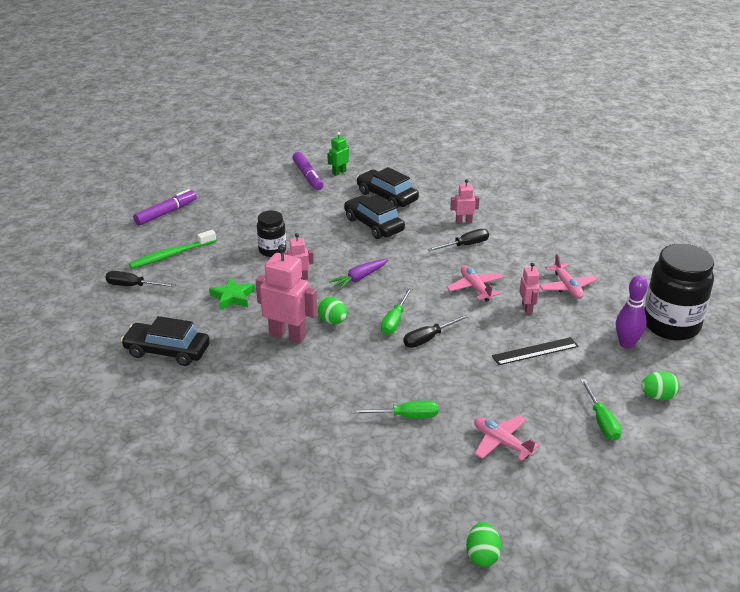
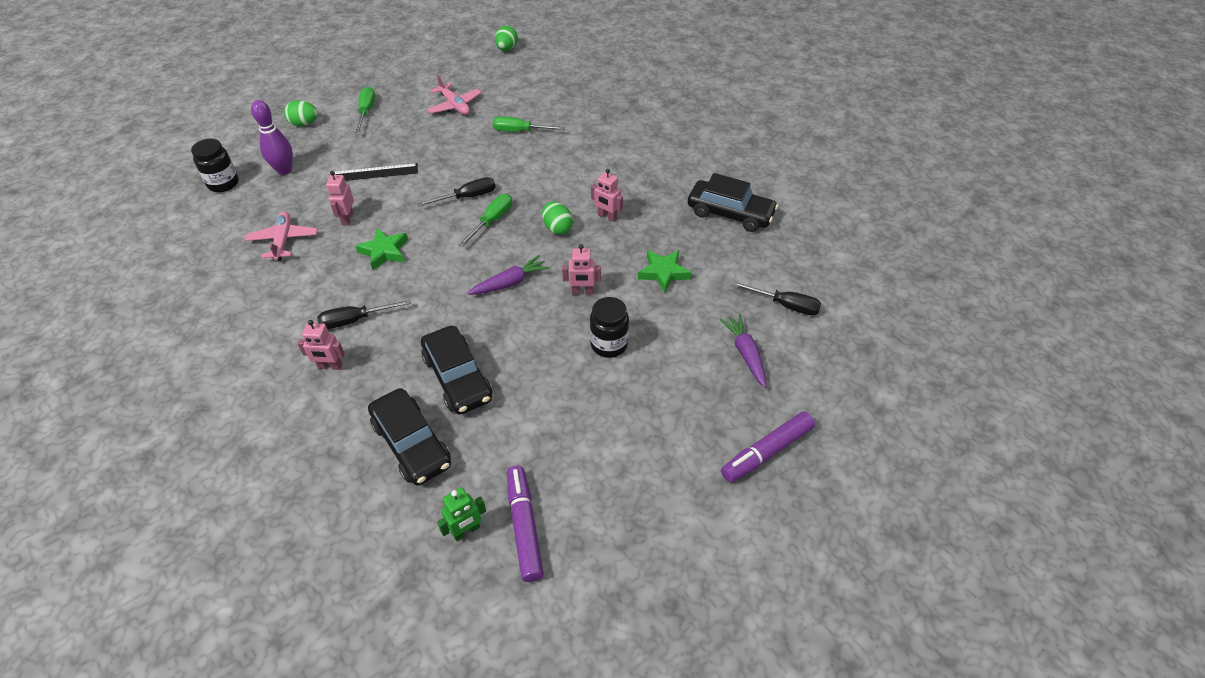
camera: 170 degrees left, 15 degrees up
(171, 255) = (745, 354): green toothbrush -> purple carrot
(287, 335) = (607, 217): pink robot -> pink robot, size x0.53
(475, 288) = (384, 252): pink plane -> green star
(671, 325) = (223, 183): black jar -> black jar, size x0.54

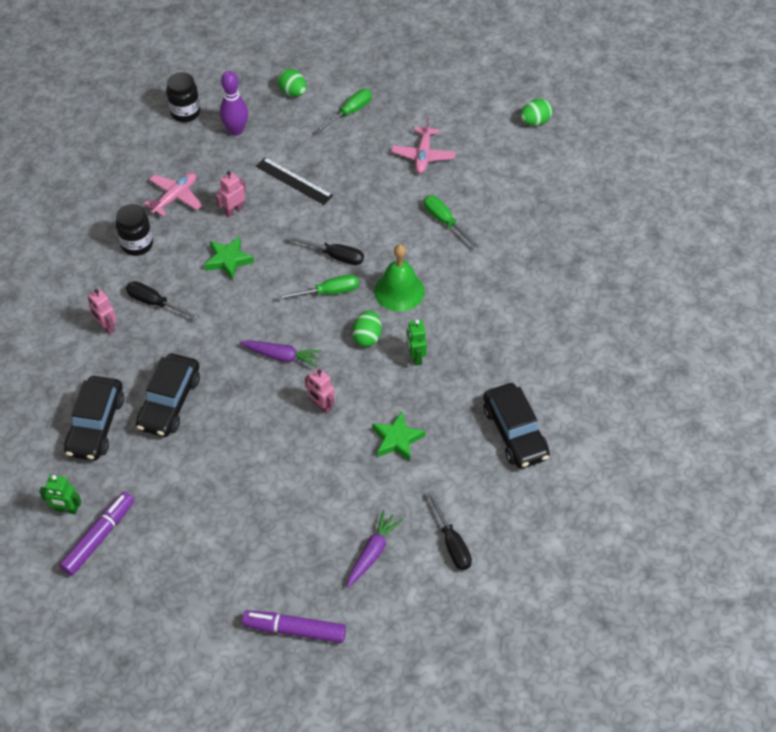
camera: 45 degrees right, 5 degrees up
(542, 187) = (399, 291): none -> green bell
(607, 217) = (415, 357): pink robot -> green robot
(609, 344) = (290, 462): black jar -> black jar (137, 244)

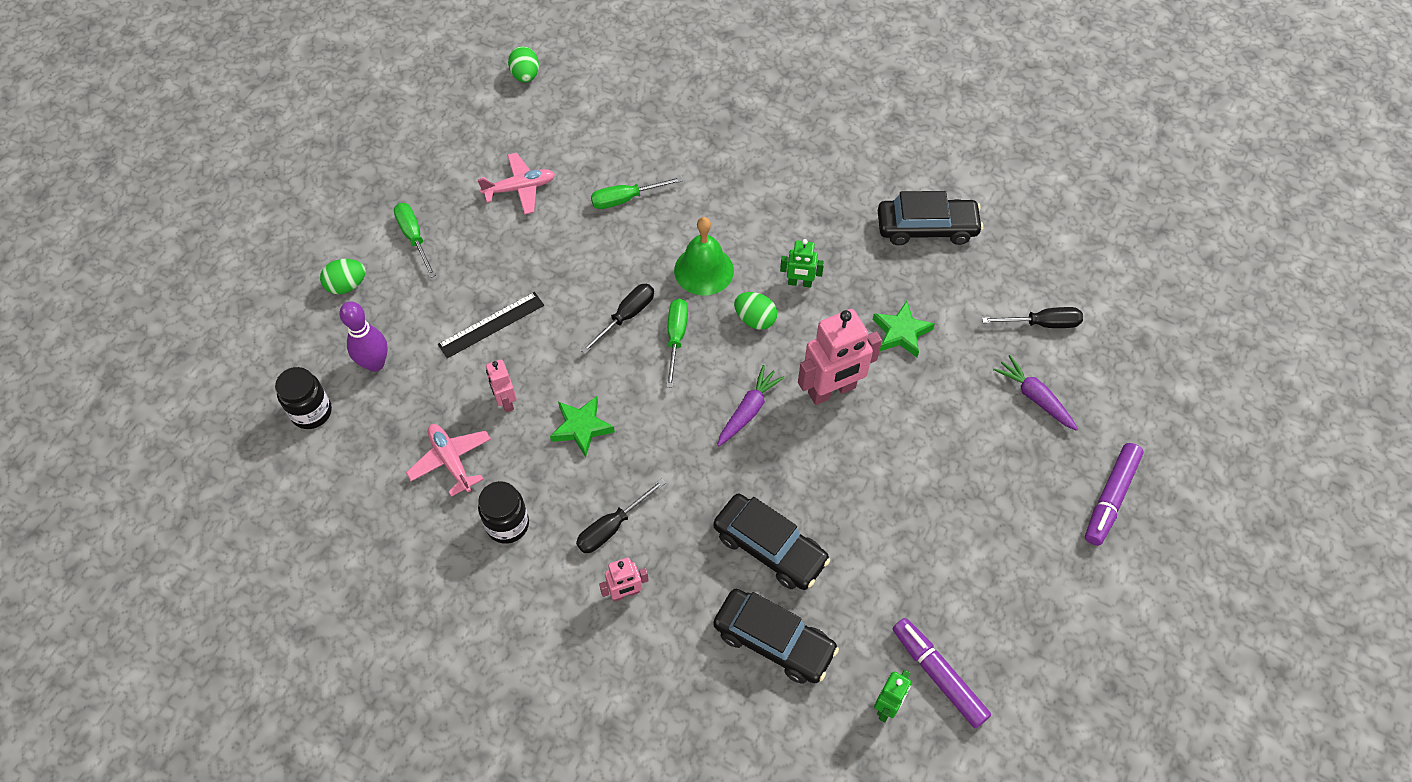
camera: 70 degrees left, 5 degrees up
(321, 406) = (832, 391): pink robot -> pink robot, size x1.89
(423, 155) = (520, 188): pink plane -> pink plane turned 45 degrees counterclockwise

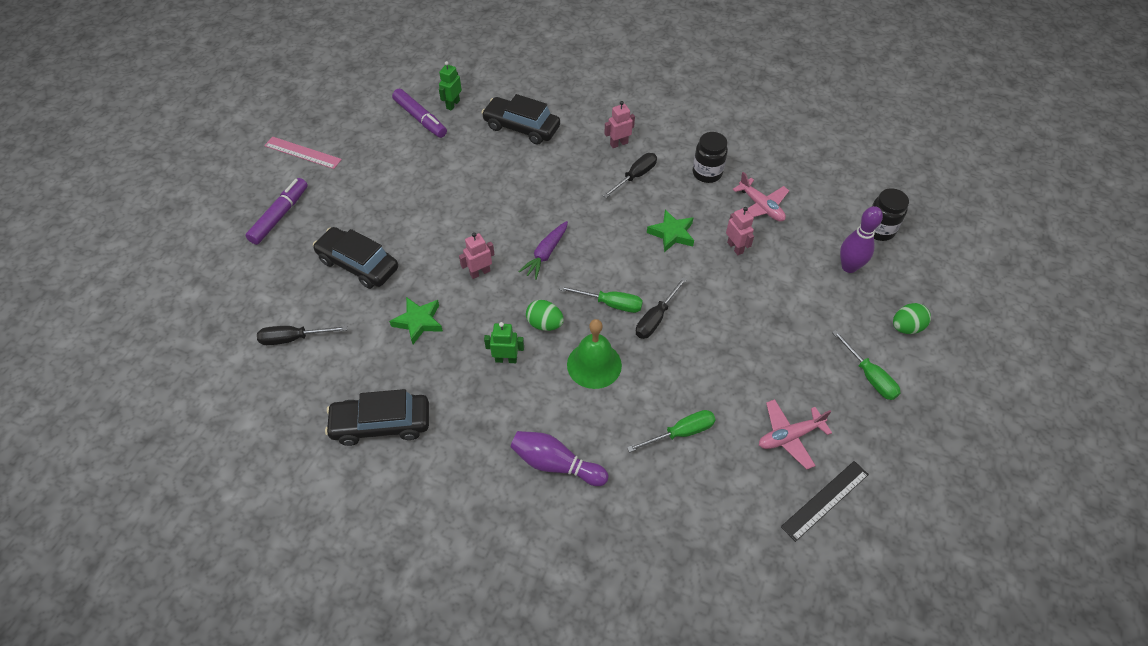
camera: 175 degrees right, 5 degrees down
(491, 324) = (768, 303): black ruler -> black ruler (825, 500)
(525, 75) = (836, 590): green egg -> none
(676, 338) = (610, 304): green screwdriver -> green screwdriver turned 75 degrees counterclockwise
(752, 181) = (556, 464): none -> purple bowling pin
(770, 548) = (526, 172): black car -> black car (358, 264)
(832, 391) = (480, 272): pink robot -> pink robot, size x0.53
(1034, 397) = (317, 279): purple carrot -> none
(1111, 615) = (302, 153): none -> pink ruler

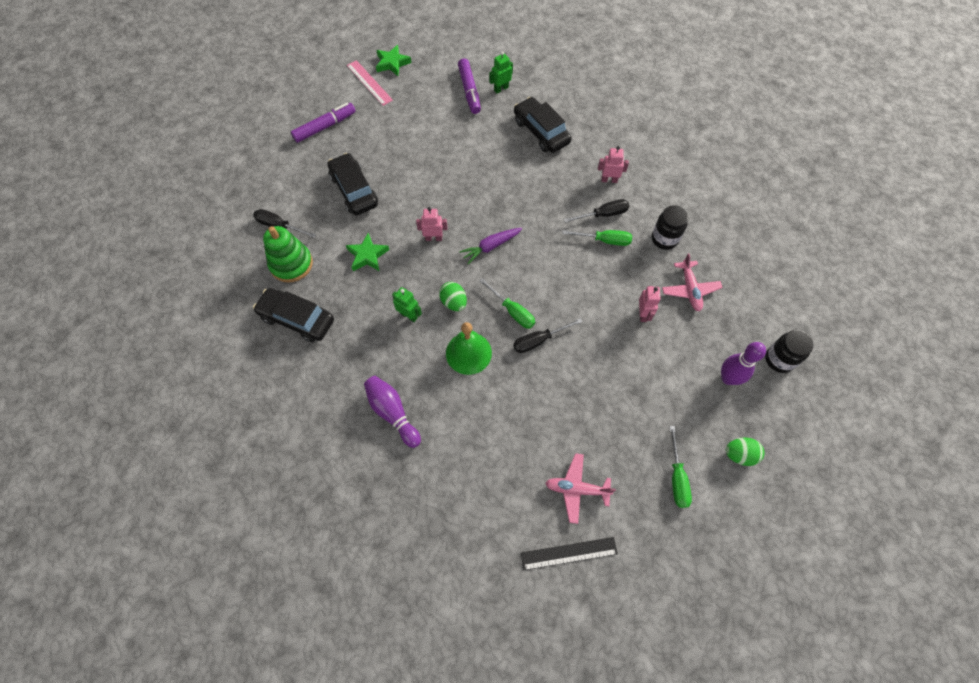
camera: 30 degrees right, 10 degrees up
(335, 371) = (291, 264): none -> green stacking toy
(672, 234) = (599, 277): green star -> green star (392, 63)
(680, 433) = (496, 440): green screwdriver -> green screwdriver (604, 240)

